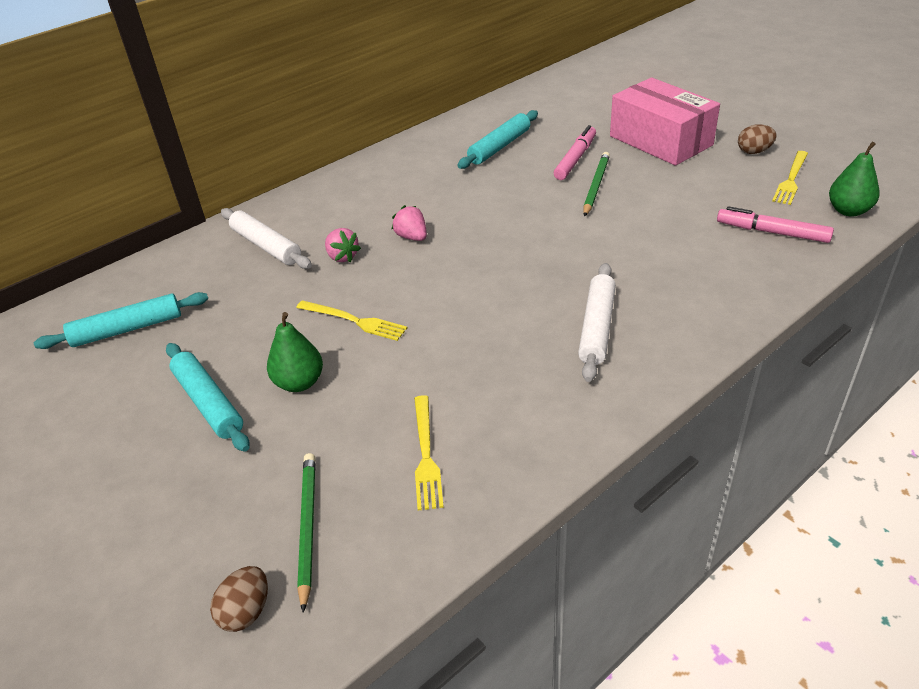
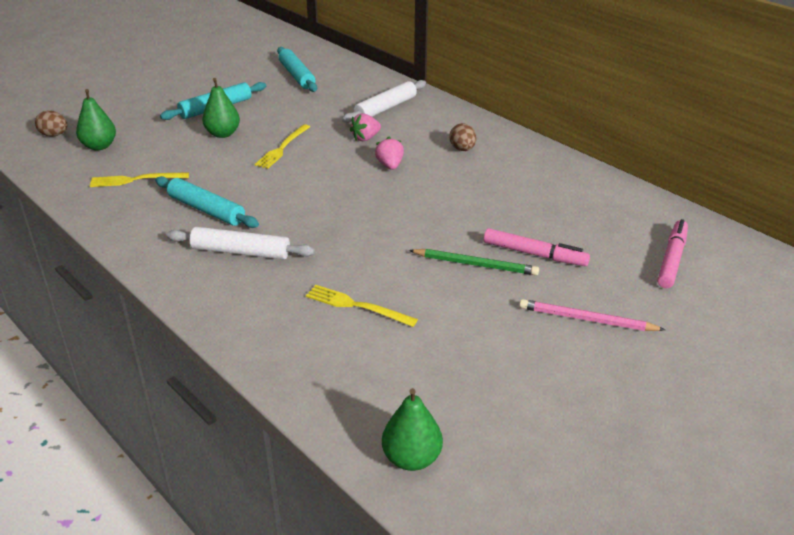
camera: 85 degrees right, 5 degrees down
(307, 527) = (99, 146): green pencil -> green pear
(412, 237) = (390, 166): pink strawberry -> pink strawberry turned 60 degrees counterclockwise
(499, 147) = (557, 207): turquoise rolling pin -> turquoise rolling pin (206, 210)
(660, 140) = (586, 319): pink box -> pink pencil
(754, 151) = (566, 398): brown egg -> brown egg (462, 149)
(772, 232) = (370, 380): pink marker -> pink marker (671, 259)
(791, 179) = (491, 420): yellow fork -> yellow fork (357, 306)

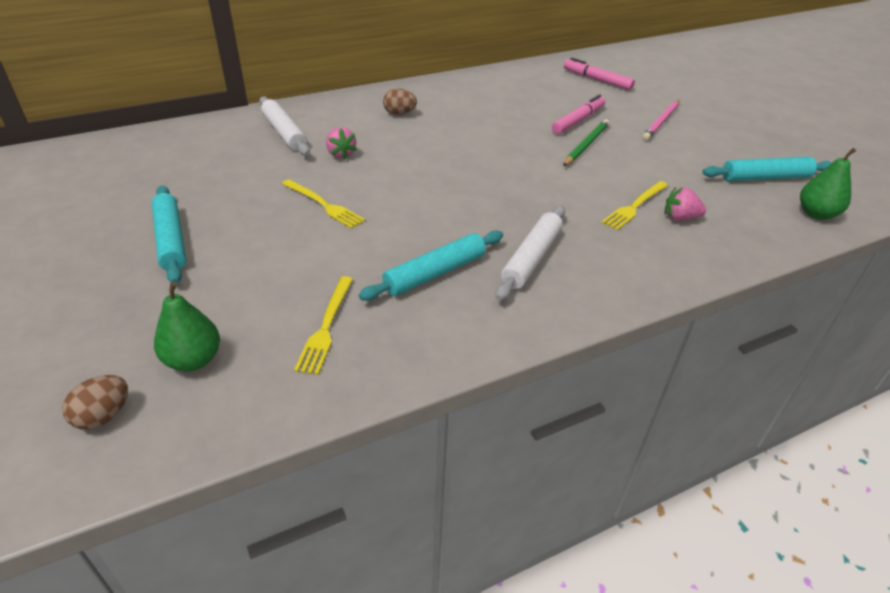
camera: 75 degrees left, 5 degrees up
(223, 134) = (252, 242): green pear -> none
(296, 75) = (141, 170): turquoise rolling pin -> turquoise rolling pin (765, 178)
(390, 166) = (406, 151): pink strawberry -> pink strawberry (680, 218)

